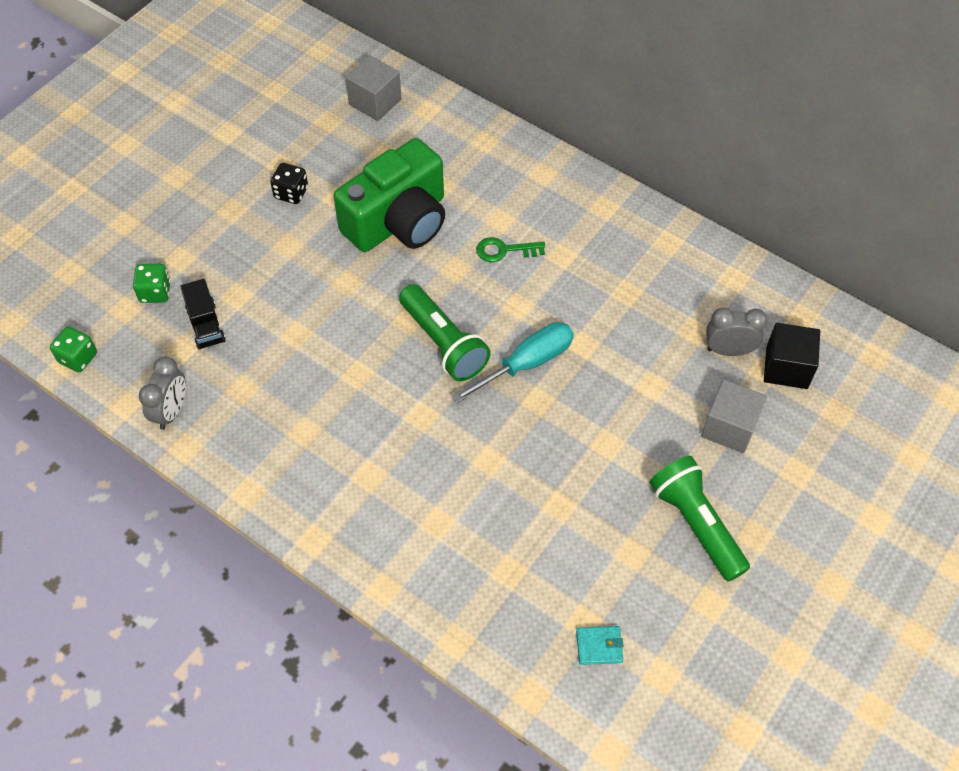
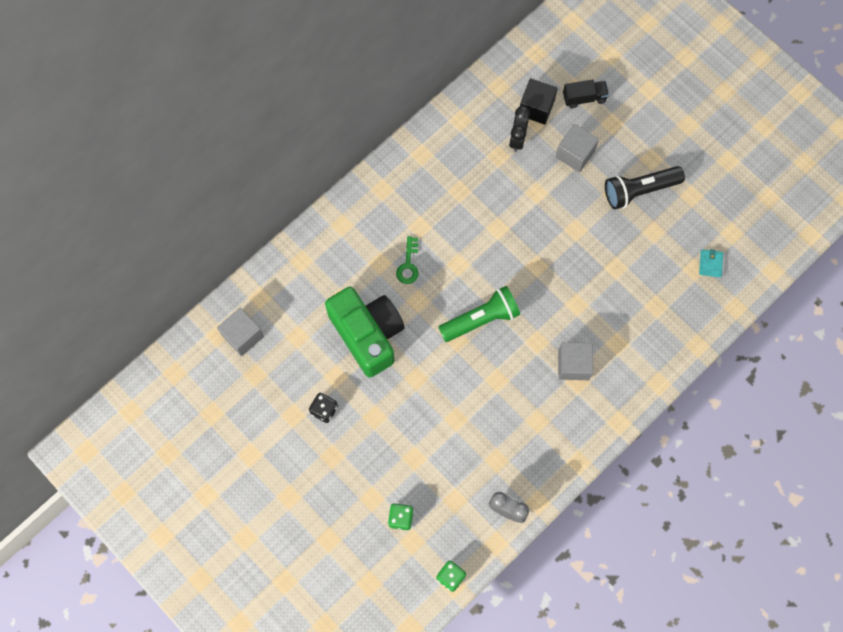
camera: 80 degrees left, 15 degrees up
(206, 325) = (437, 482): black truck -> black truck (584, 98)
(394, 467) = (573, 365): none -> grey cube
(526, 364) = (507, 268): turquoise screwdriver -> none
(696, 524) = (639, 191): green flashlight -> black flashlight
(728, 350) = (517, 139): grey clock -> black clock

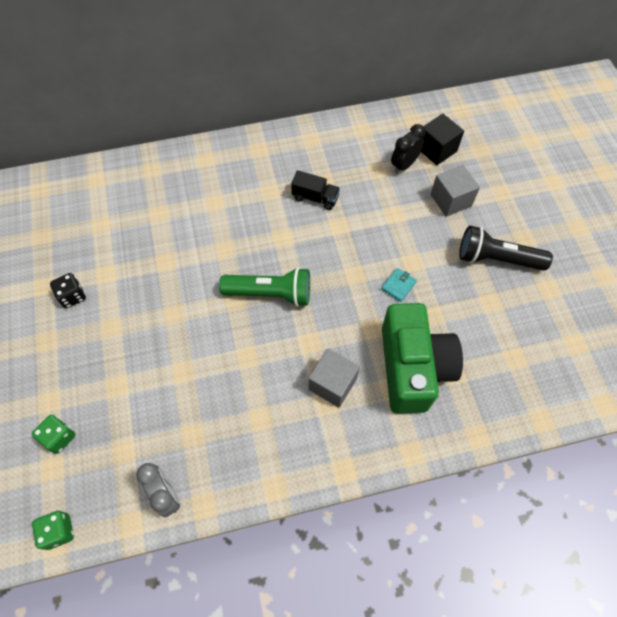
camera: 30 degrees right, 10 degrees down
(242, 336) = (58, 201): grey cube -> none
(367, 334) = (160, 253): green camera -> green camera (412, 368)
(408, 264) = (238, 216): green key -> none
(584, 98) = (486, 161): black truck -> black truck (315, 198)
(710, 264) = (536, 362): turquoise wallet -> turquoise wallet (398, 286)

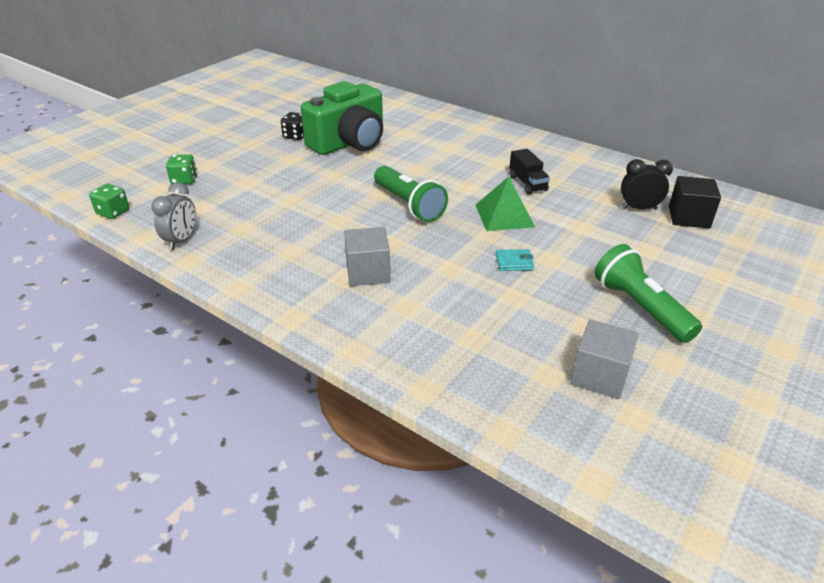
camera: 50 degrees right, 25 degrees down
(341, 246) = (504, 215): none -> green pyramid
(412, 368) = (443, 310): green camera -> green camera (349, 143)
(450, 200) = (652, 249): grey cube -> grey cube (599, 376)
(496, 259) = (640, 307): black flashlight -> green flashlight

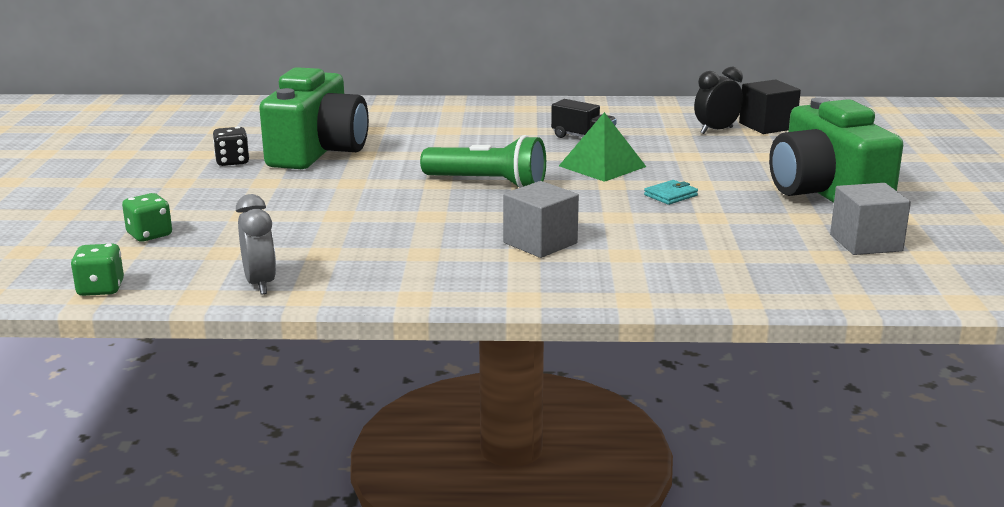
camera: 35 degrees left, 15 degrees down
(640, 307) = (826, 193): green flashlight -> green camera

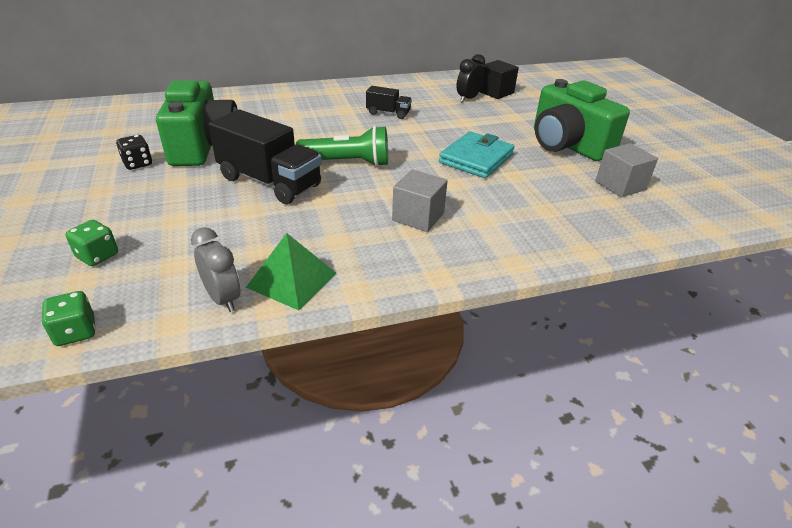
camera: 20 degrees left, 15 degrees up
(376, 192) = (269, 182): none -> black truck
(602, 166) = (416, 137): green pyramid -> green pyramid (292, 280)
(671, 195) = (476, 159): turquoise wallet -> turquoise wallet, size x2.18

